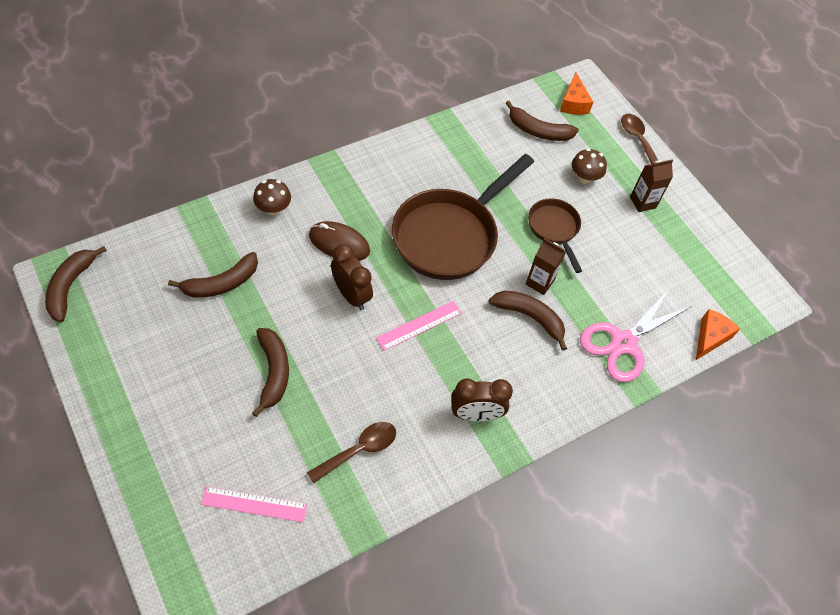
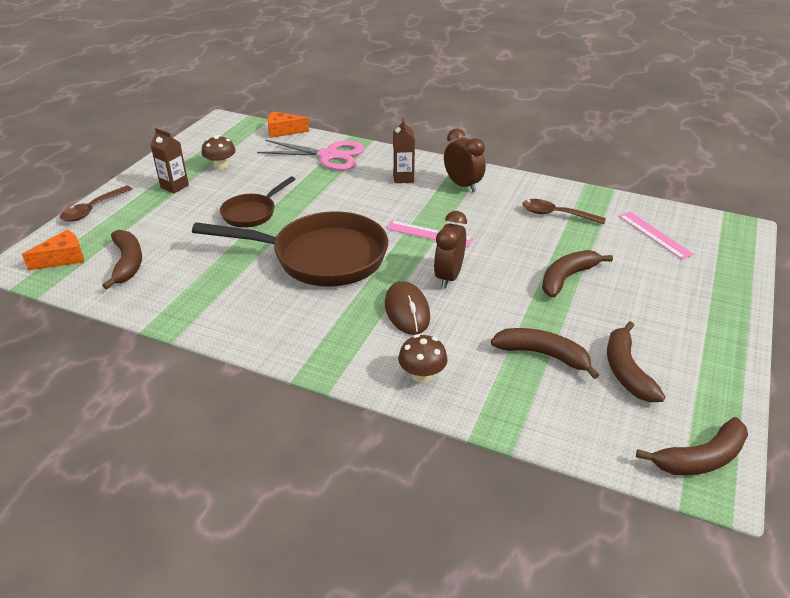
camera: 120 degrees left, 20 degrees down
(530, 317) = (355, 194): brown banana -> brown banana (626, 371)
(539, 282) = (317, 201): brown carton -> brown carton (403, 178)
(584, 177) = (171, 219): brown mushroom -> brown mushroom (221, 166)

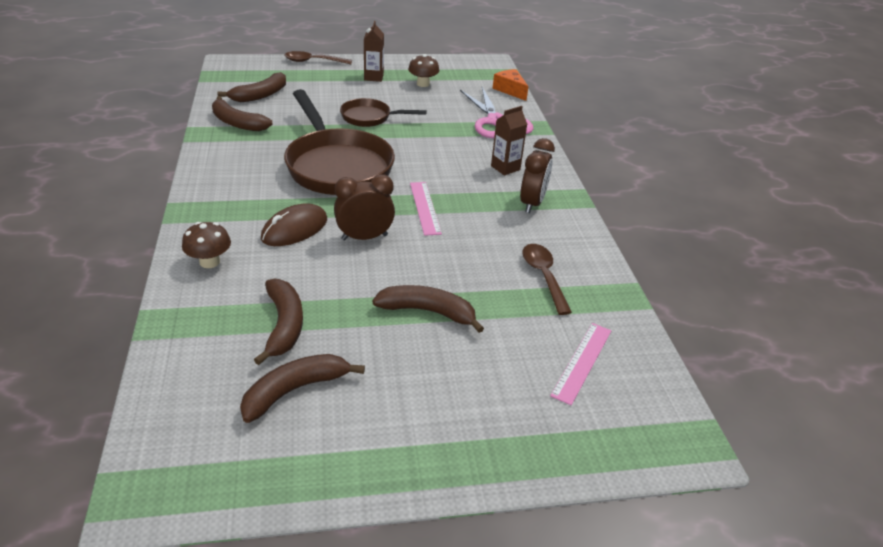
camera: 55 degrees right, 0 degrees up
(63, 258) = (247, 73): orange cheese -> none
(701, 458) = (179, 478): brown banana -> brown banana (237, 123)

